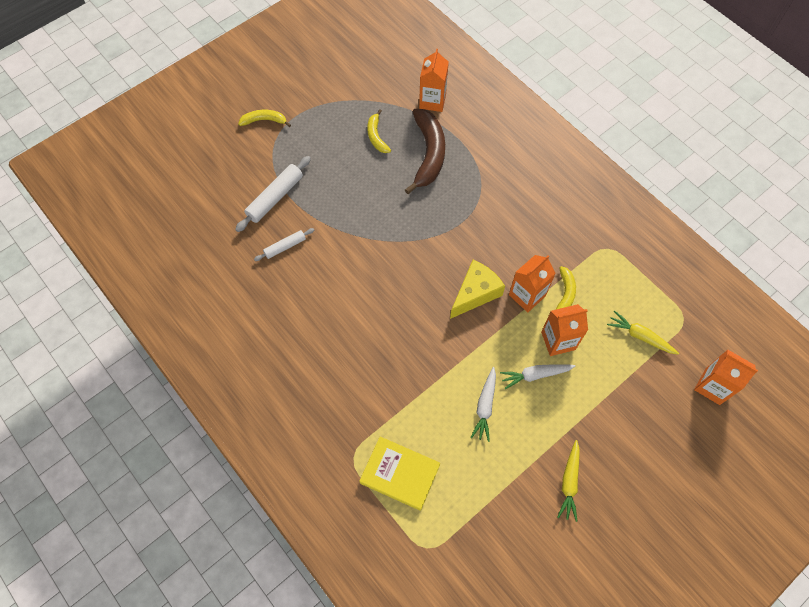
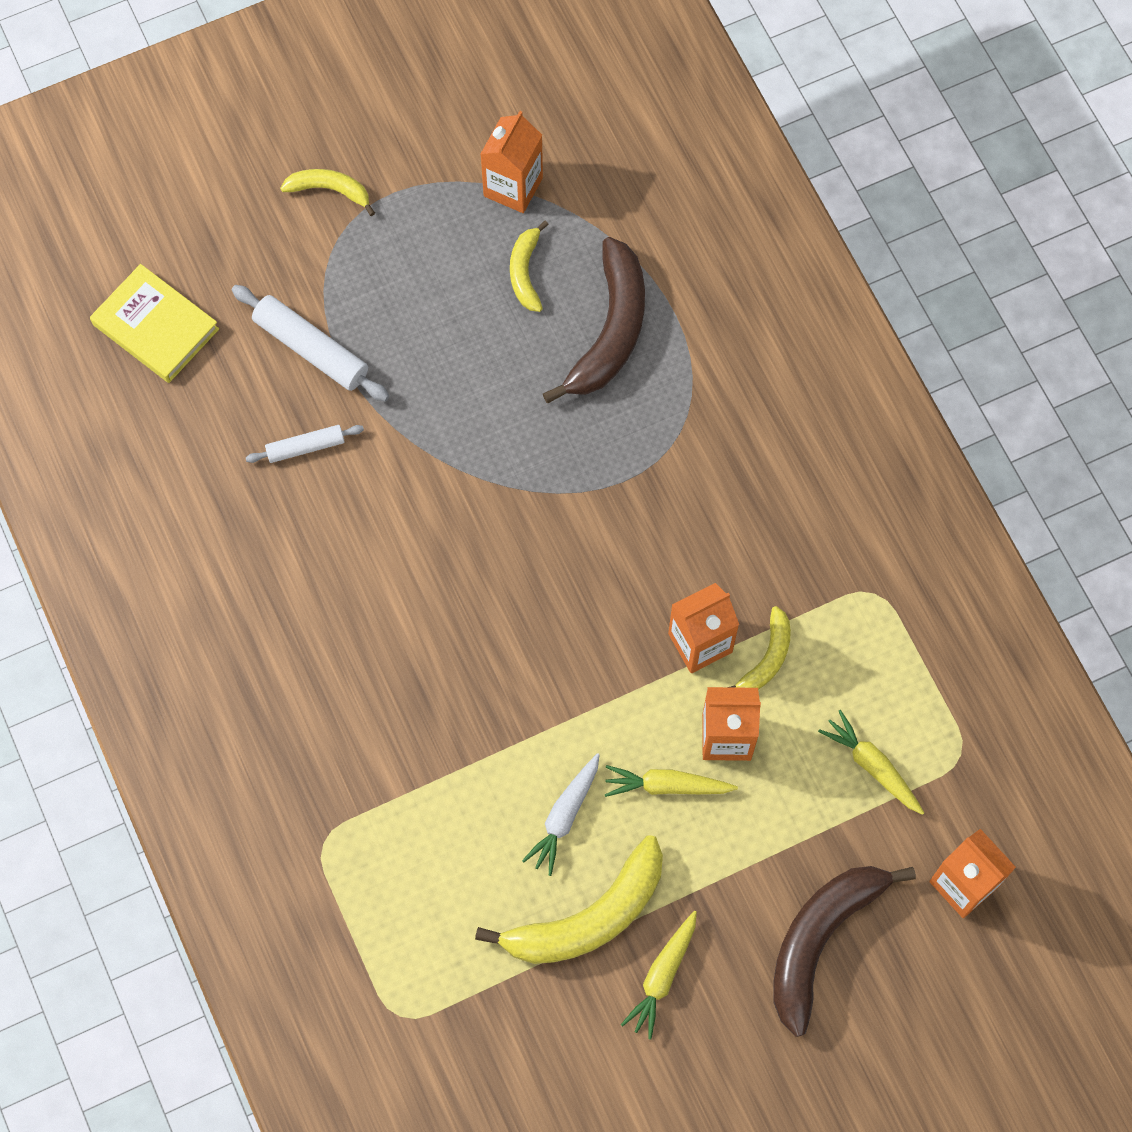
camera: 15 degrees right, 5 degrees up
(275, 197) = (311, 349): white rolling pin -> white rolling pin turned 75 degrees clockwise
(400, 474) = (391, 889): yellow book -> yellow book (156, 327)
(432, 101) = (650, 224): orange carton -> orange carton (513, 187)
(475, 293) = (611, 616): yellow cheese -> none
(516, 460) = (588, 917): none -> yellow banana
(535, 375) = (666, 786): white carrot -> yellow carrot
(648, 437) = (820, 939): none -> brown banana

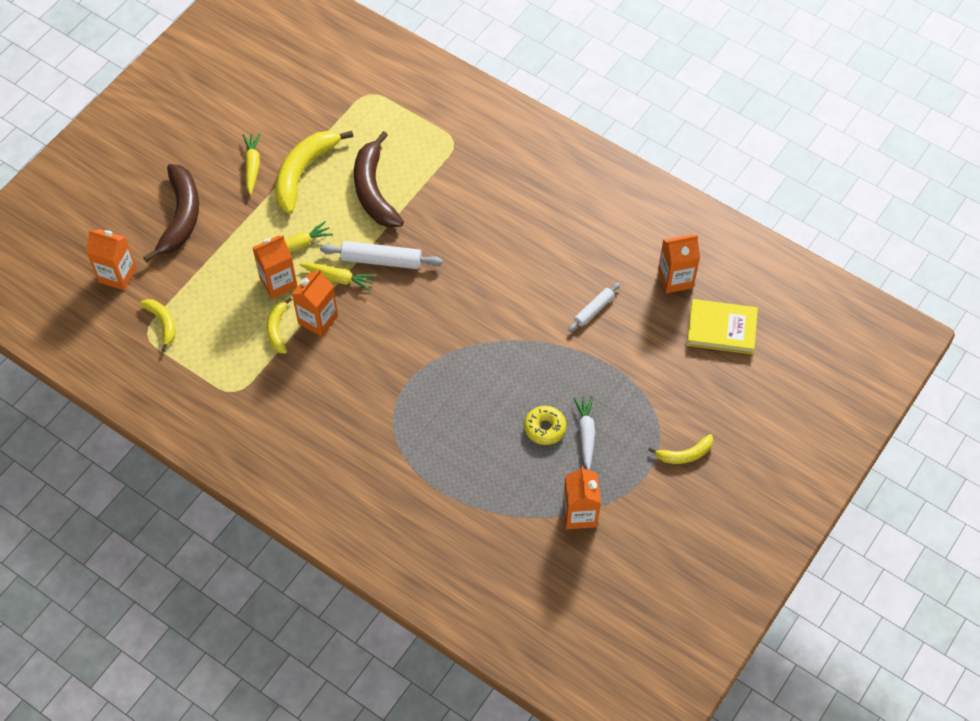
camera: 150 degrees right, 10 degrees down
(161, 432) = (675, 279): none -> orange carton
(311, 349) = (628, 361): white rolling pin -> white rolling pin (381, 260)
(484, 317) = (545, 428): none -> yellow donut
(525, 272) = (538, 466): yellow banana -> yellow banana (163, 323)
(564, 816) = (341, 208): white carrot -> white carrot (586, 434)
(610, 331) = (467, 458): brown banana -> brown banana (374, 190)
(872, 766) = (193, 306): yellow carrot -> yellow carrot (338, 278)

